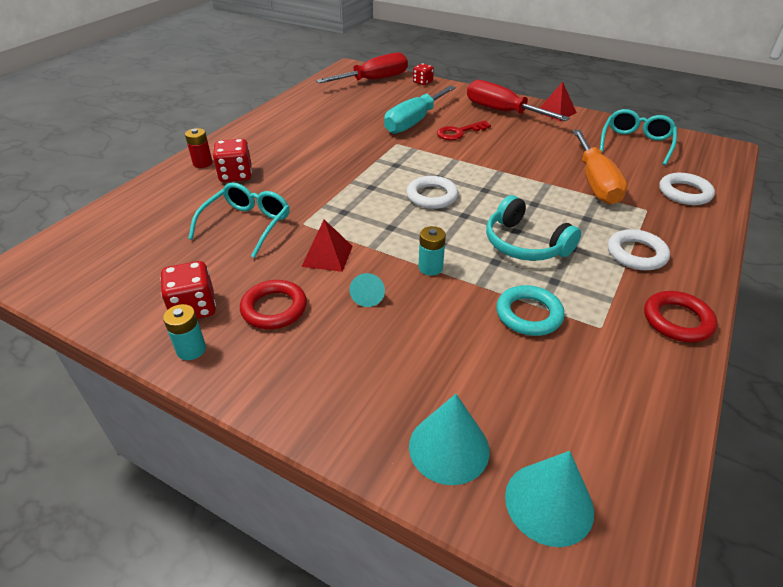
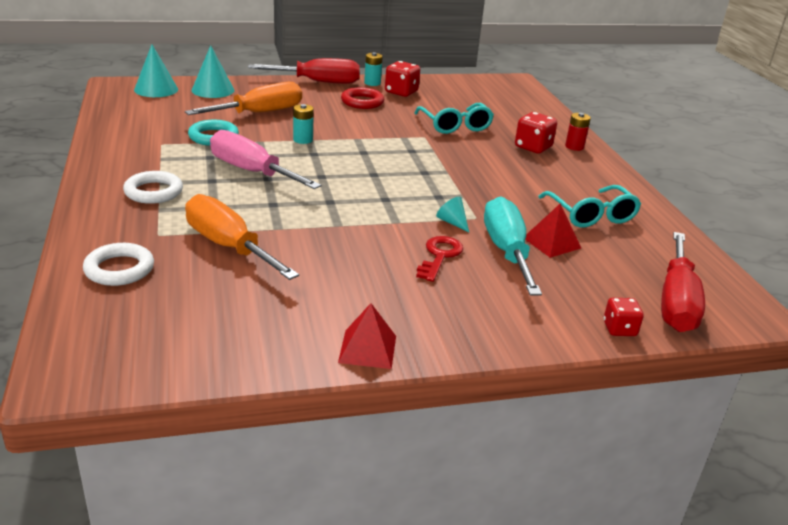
camera: 135 degrees right, 10 degrees down
(327, 256) = (376, 127): red pyramid -> red pyramid (551, 243)
(368, 296) = (321, 118): turquoise cone -> turquoise cone (452, 222)
(431, 342) = (260, 113): none -> orange screwdriver
(432, 196) = (366, 181): white ring -> none
(502, 112) = (438, 314): red screwdriver -> red screwdriver (318, 82)
(524, 244) = (251, 171): turquoise headphones -> pink screwdriver
(635, 144) = (209, 328): turquoise glasses -> turquoise glasses (591, 215)
(677, 320) = (107, 160): red ring -> none

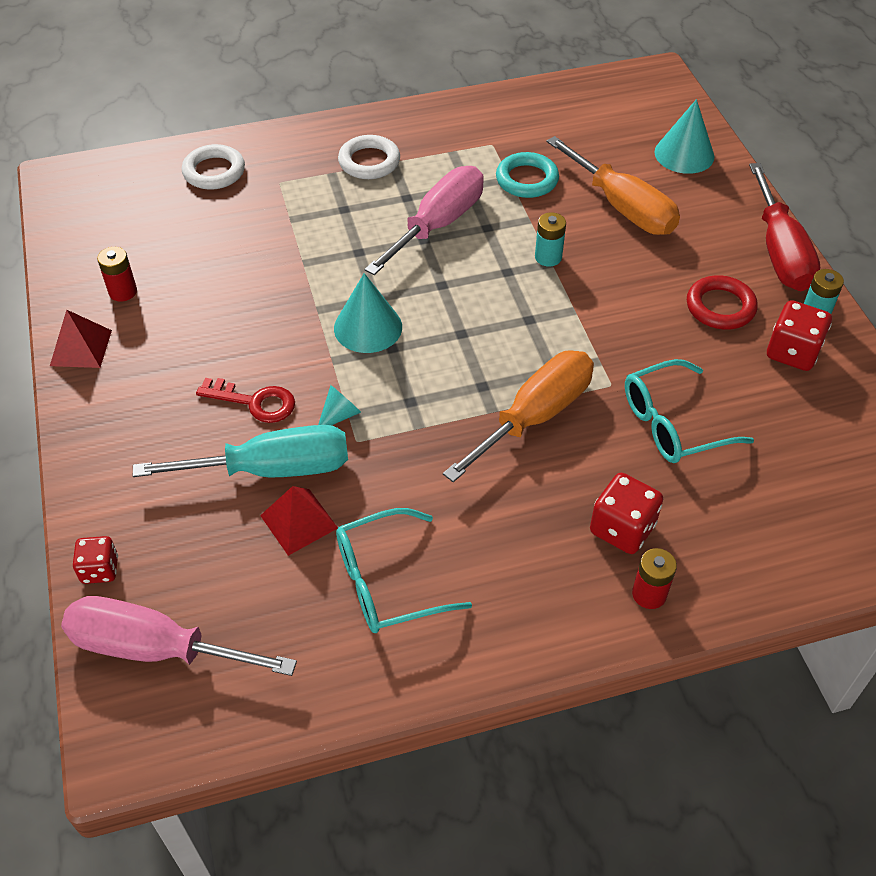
camera: 90 degrees right, 20 degrees up
(156, 89) = (659, 108): turquoise cone -> turquoise cone (368, 327)
(228, 246) = (261, 232): orange screwdriver -> orange screwdriver (535, 416)
(290, 324) = (123, 292): none -> red battery
(676, 302) = (155, 648): red screwdriver -> pink screwdriver

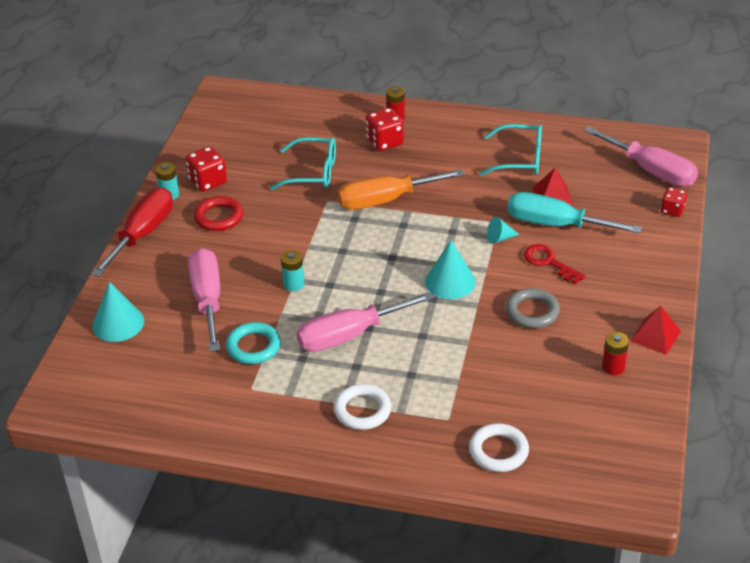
camera: 150 degrees left, 10 degrees down
(245, 324) = (532, 312): none -> grey ring
(622, 207) = (208, 299): orange screwdriver -> pink screwdriver

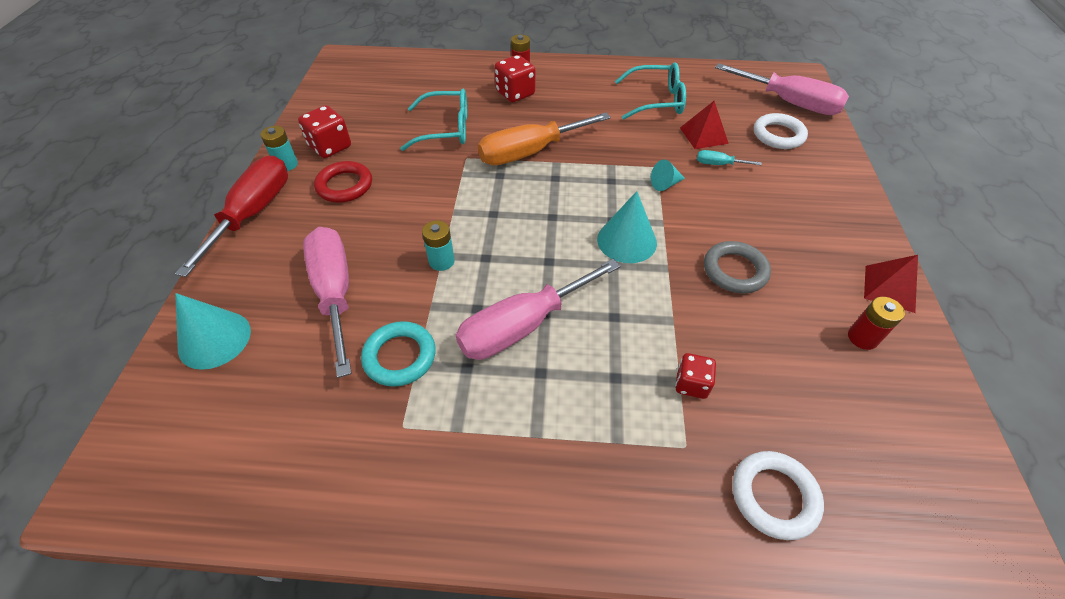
camera: 10 degrees left, 10 degrees up
(362, 410) = (564, 446): white ring -> white ring (778, 135)
(549, 262) = (729, 207): red key -> none
(555, 224) = (718, 164): turquoise screwdriver -> turquoise screwdriver, size x0.43
(672, 210) = (830, 140): red dice -> red dice (691, 384)

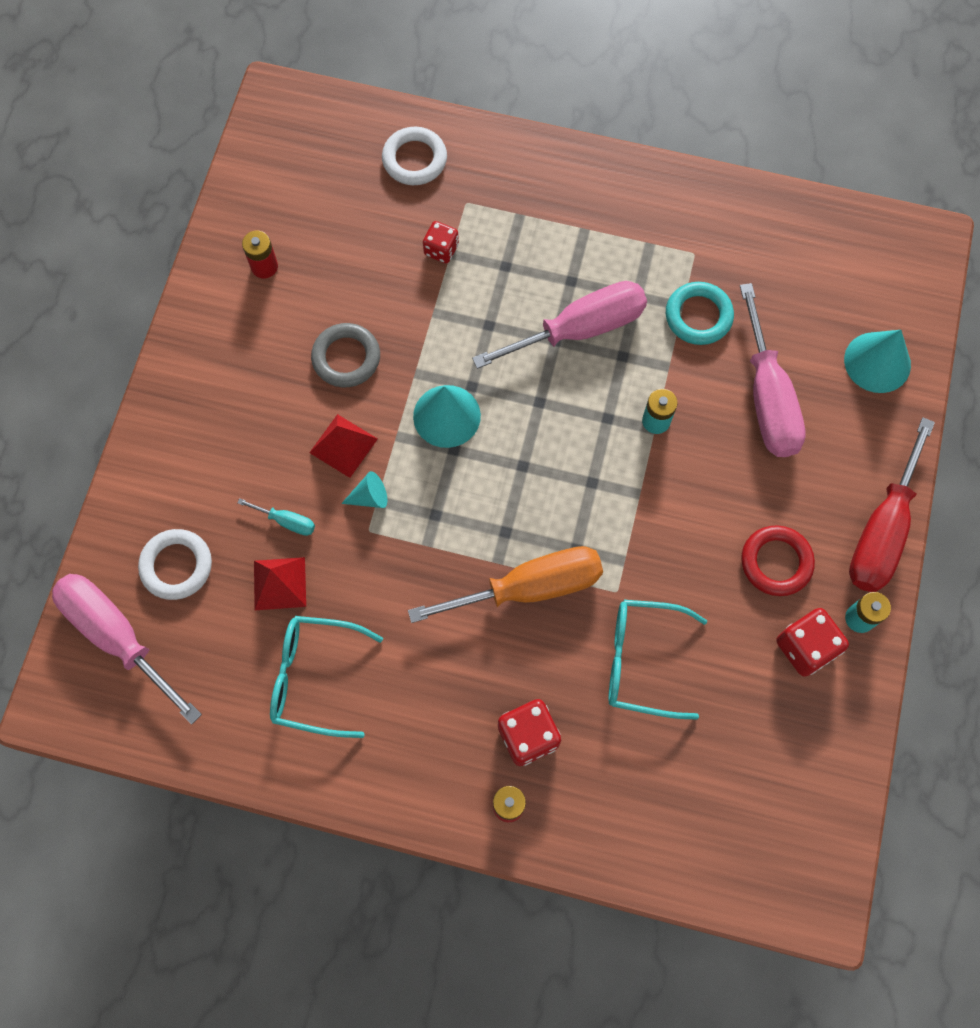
camera: 170 degrees left, 20 degrees up
(889, 288) = (201, 312): red pyramid -> red pyramid (343, 445)

